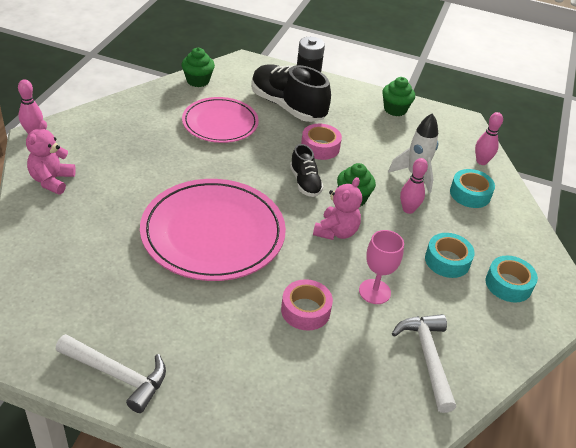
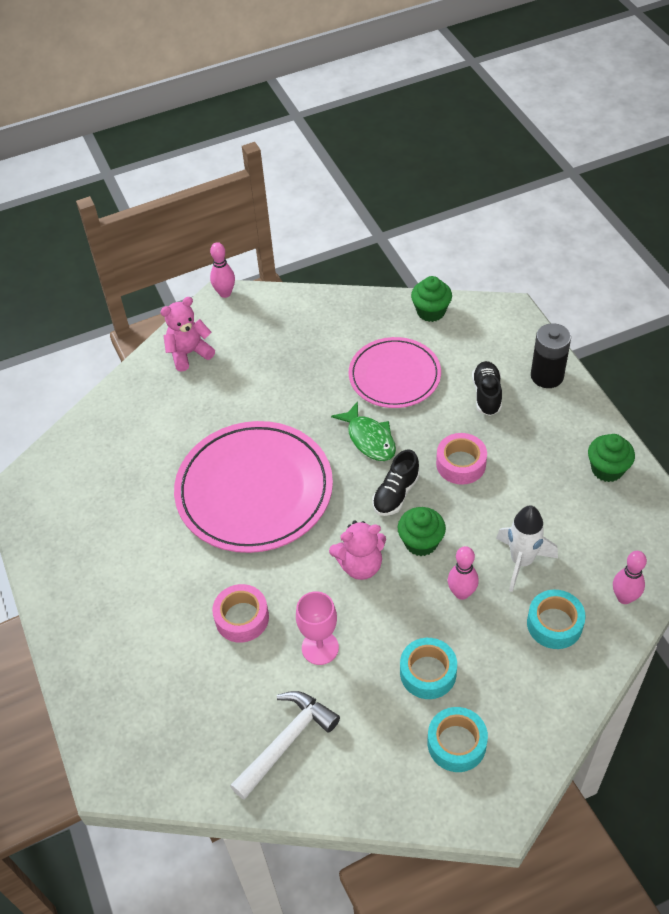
camera: 55 degrees right, 10 degrees up
(118, 375) = (57, 562): white hammer -> none
(249, 163) = (369, 438): none -> green fish
(287, 106) = (486, 395): black shoe -> black shoe, size x0.54

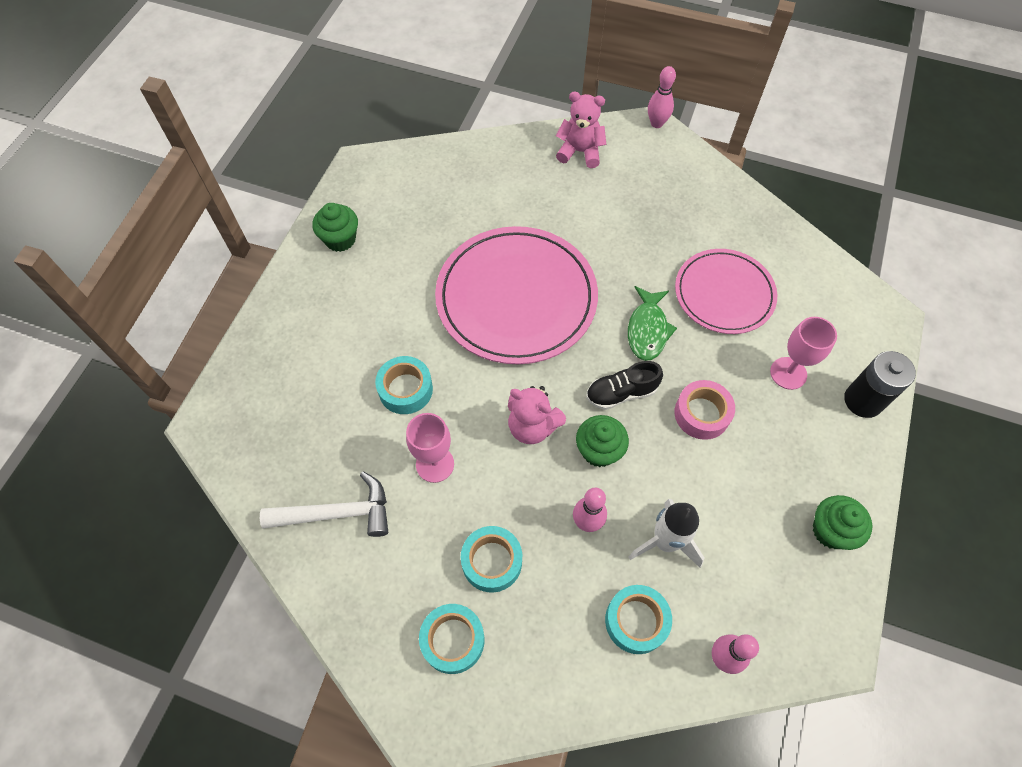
camera: 40 degrees right, 10 degrees up
(242, 618) = (405, 389): pink tape -> turquoise tape
(431, 311) = (814, 263): green cupcake -> green cupcake (340, 239)
(486, 395) = (788, 373): black shoe -> pink goblet

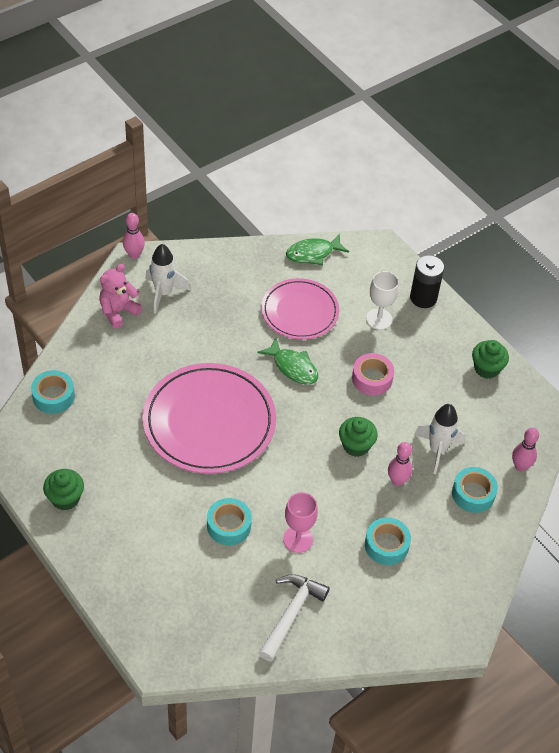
camera: 60 degrees left, 10 degrees down
(453, 640) = (421, 593): turquoise tape -> turquoise tape (53, 396)
(532, 426) = (312, 470): pink teddy bear -> none
(621, 393) = (326, 409): black shoe -> none
(634, 171) = (163, 293): none -> white rocket
(788, 373) = (379, 319): pink goblet -> white goblet
(810, 261) = (313, 253): none -> green fish

